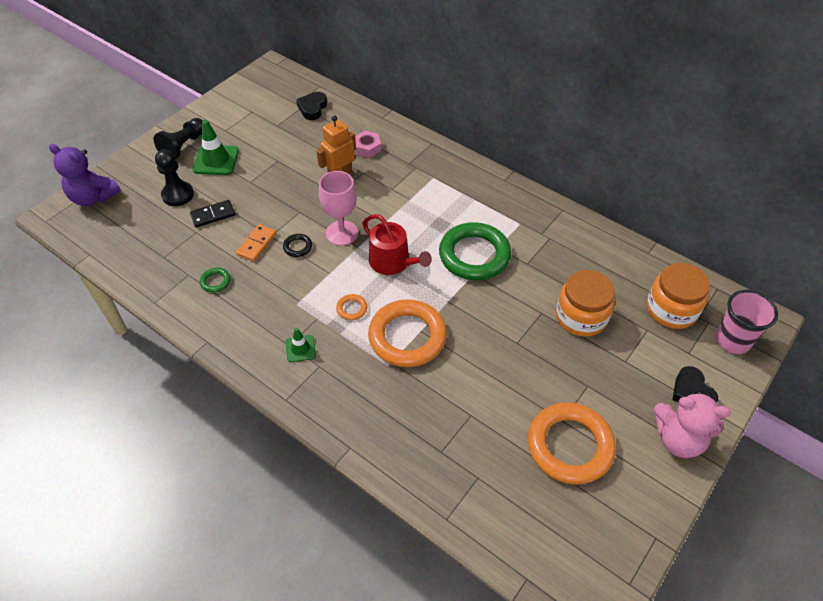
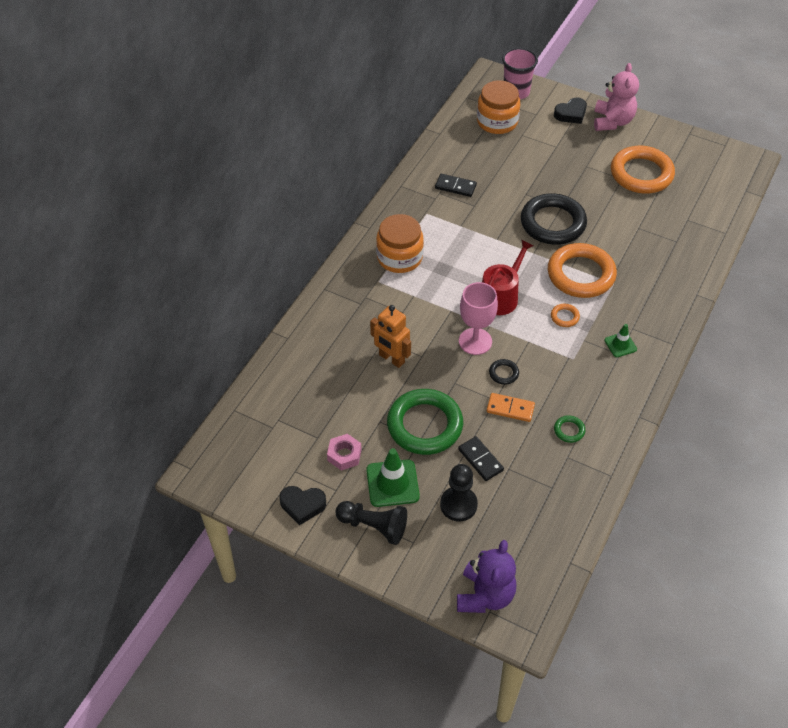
camera: 100 degrees left, 0 degrees up
(312, 108) = (280, 408): black heart -> black heart (302, 505)
(367, 147) = (342, 343): pink nut -> pink nut (344, 455)
(474, 255) = (475, 240): green ring -> green ring (424, 425)
(490, 328) = (553, 223): none -> black ring
(558, 252) = (455, 187): none -> black domino
(581, 317) = (522, 171): orange jar -> orange jar (399, 257)

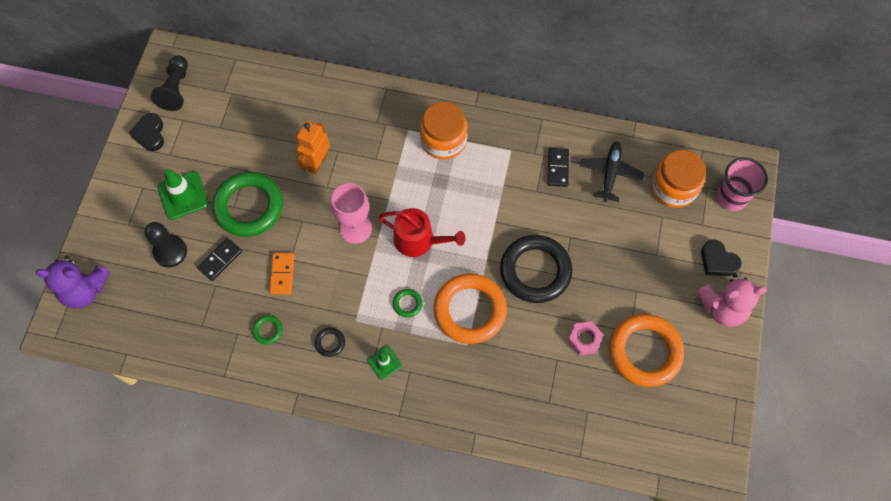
camera: 75 degrees right, 15 degrees up
(344, 455) = (205, 152): pink nut -> pink nut (584, 340)
(374, 526) = (138, 191): black pawn -> black pawn (176, 89)
(471, 155) = (610, 173): none -> black plane
(503, 373) = (322, 261): black ring -> black ring (330, 343)
(564, 317) = (407, 304): orange ring -> green ring

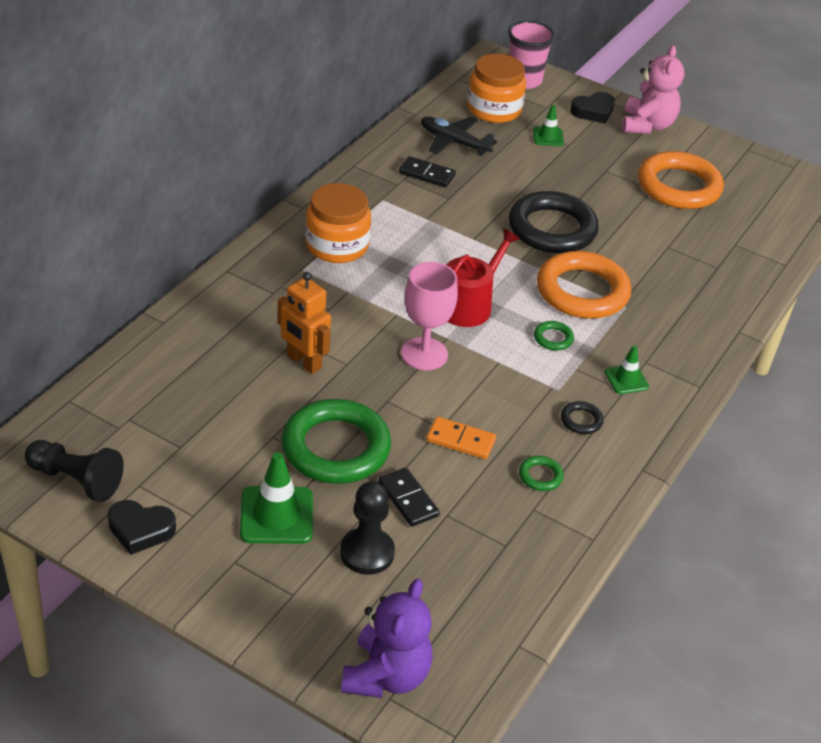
camera: 75 degrees left, 25 degrees down
(584, 340) = (650, 221): pink nut -> none
(658, 237) = (548, 137): none -> green traffic cone

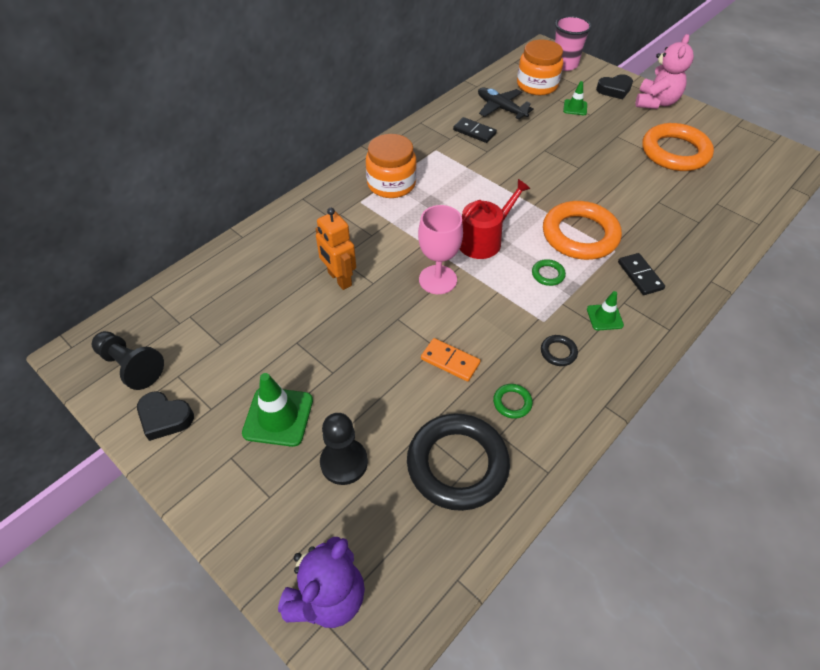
camera: 15 degrees right, 10 degrees up
(336, 448) = (344, 358): green ring -> none
(408, 499) = (392, 413): black domino -> black domino (640, 275)
(552, 229) = (564, 181): black ring -> black ring (457, 464)

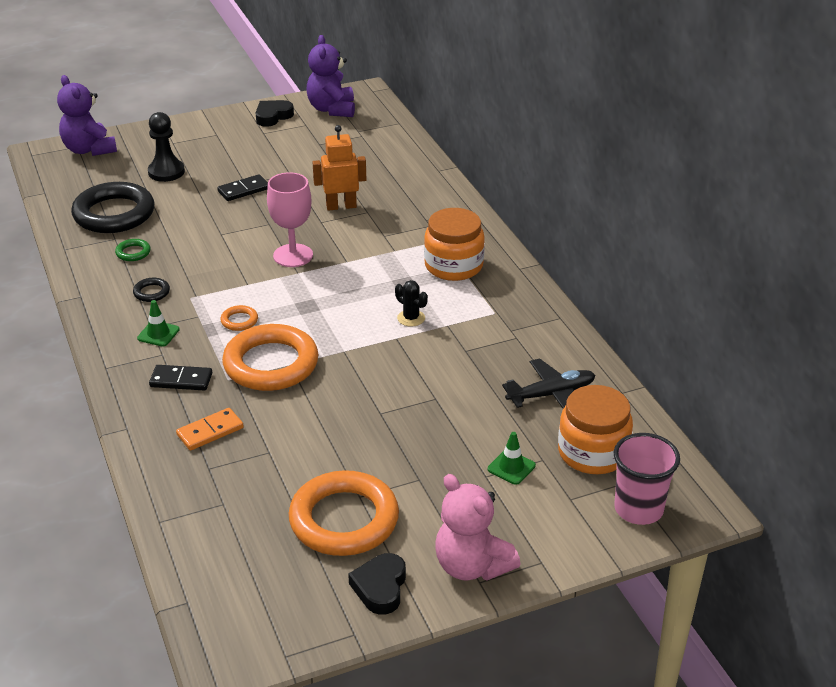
camera: 115 degrees right, 15 degrees down
(131, 366) = (332, 109): black pawn -> purple teddy bear
(278, 416) = (229, 155): green traffic cone -> none
(450, 361) = (200, 236): orange domino -> orange domino (210, 431)
(472, 185) = (411, 318): none -> black cactus
(474, 132) = (511, 353): black domino -> black domino (243, 190)
(483, 240) = (320, 298): red watering can -> none
(548, 274) = (239, 321): green ring -> orange ring
(614, 90) = (534, 534): black heart -> black heart (380, 587)

